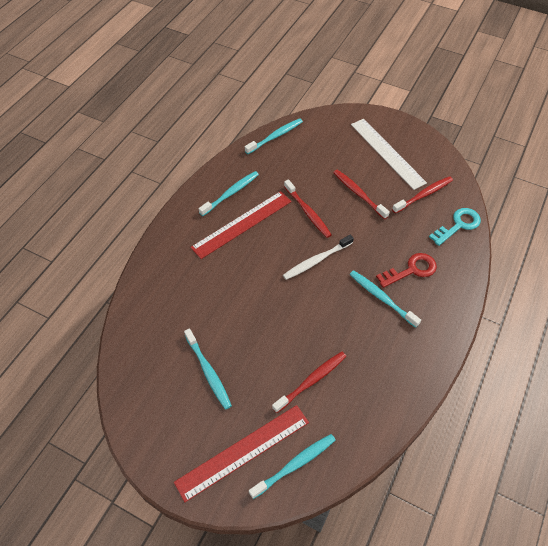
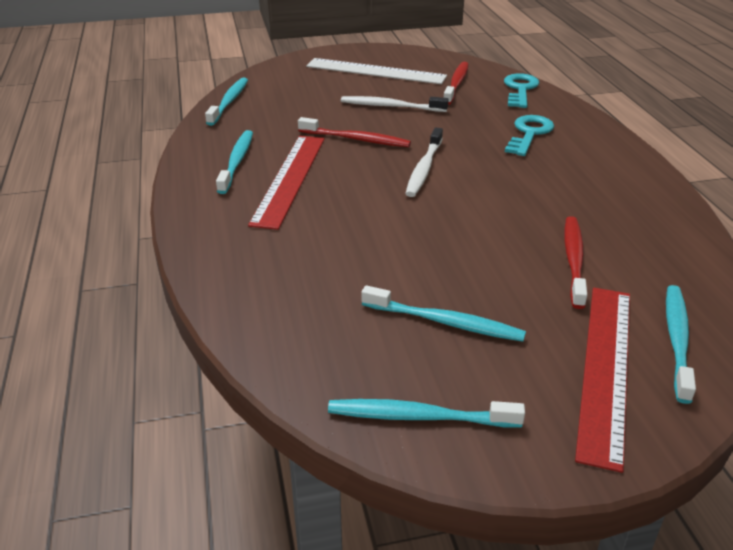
camera: 40 degrees left, 20 degrees down
(359, 194) = (391, 106): red toothbrush -> white toothbrush
(382, 298) = (535, 164): turquoise toothbrush -> turquoise toothbrush (420, 417)
(411, 270) = (529, 134): red key -> turquoise key

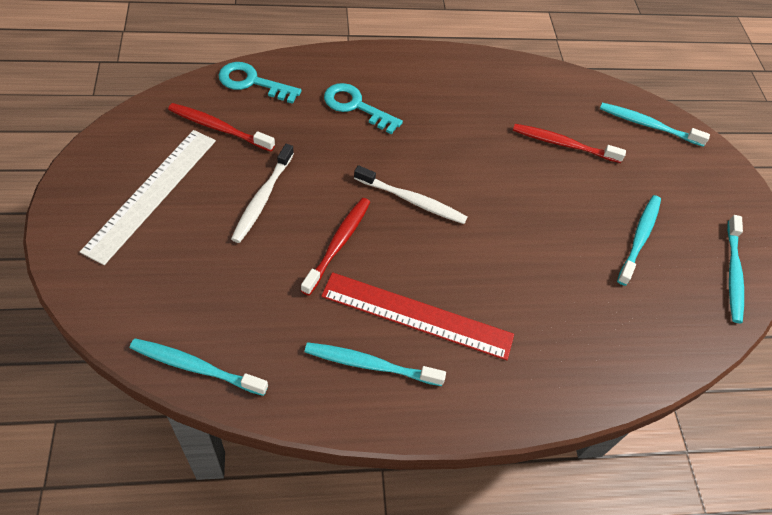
camera: 90 degrees left, 20 degrees up
(605, 368) = (677, 168): red ruler -> none

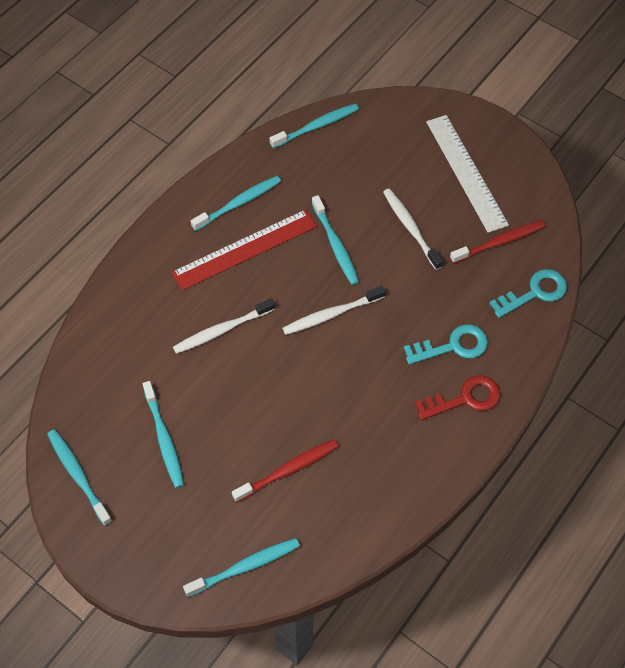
camera: 140 degrees right, 5 degrees up
(338, 244) = (335, 245): red toothbrush -> turquoise toothbrush
(393, 78) = (465, 399): none -> red key
(513, 270) = (222, 330): none -> white toothbrush

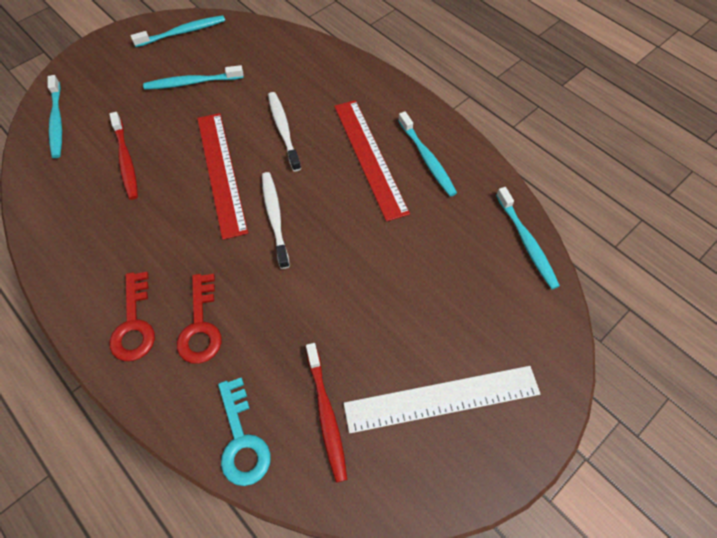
camera: 100 degrees right, 0 degrees up
(287, 374) = (221, 172): none -> red ruler
(335, 245) = (359, 235): turquoise toothbrush -> none
(411, 228) = (367, 314): white toothbrush -> none
(453, 346) = (200, 326): turquoise key -> red key

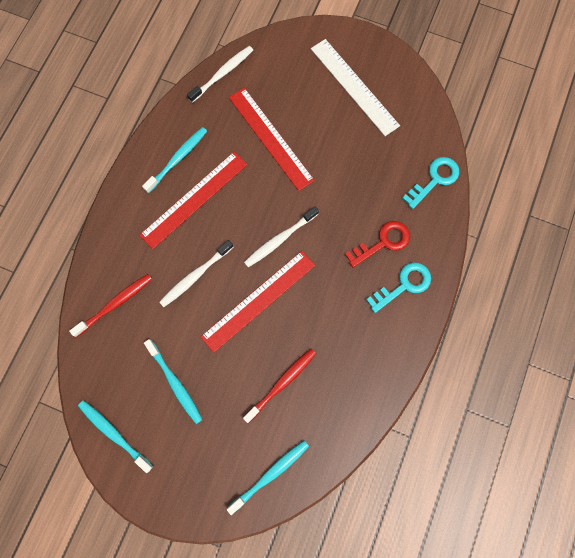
camera: 115 degrees left, 15 degrees up
(134, 323) = (403, 285): red key -> turquoise key
(326, 414) = (396, 142): red toothbrush -> red toothbrush (115, 304)
(409, 259) = (270, 138): none -> red ruler
(526, 242) = (222, 74): turquoise toothbrush -> white toothbrush

